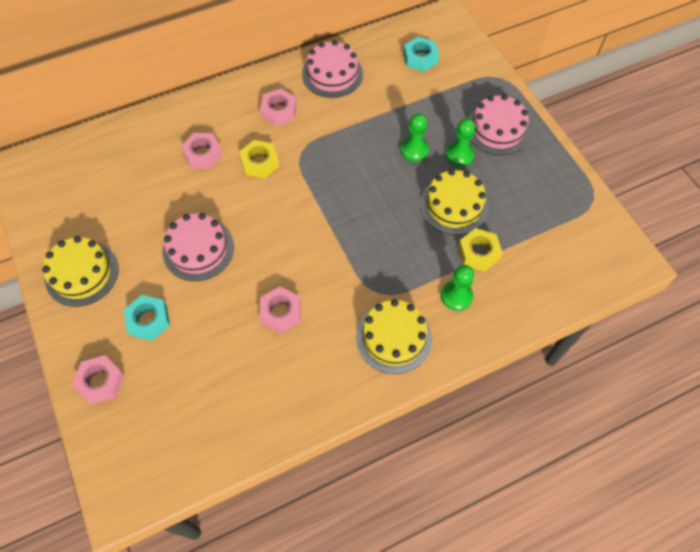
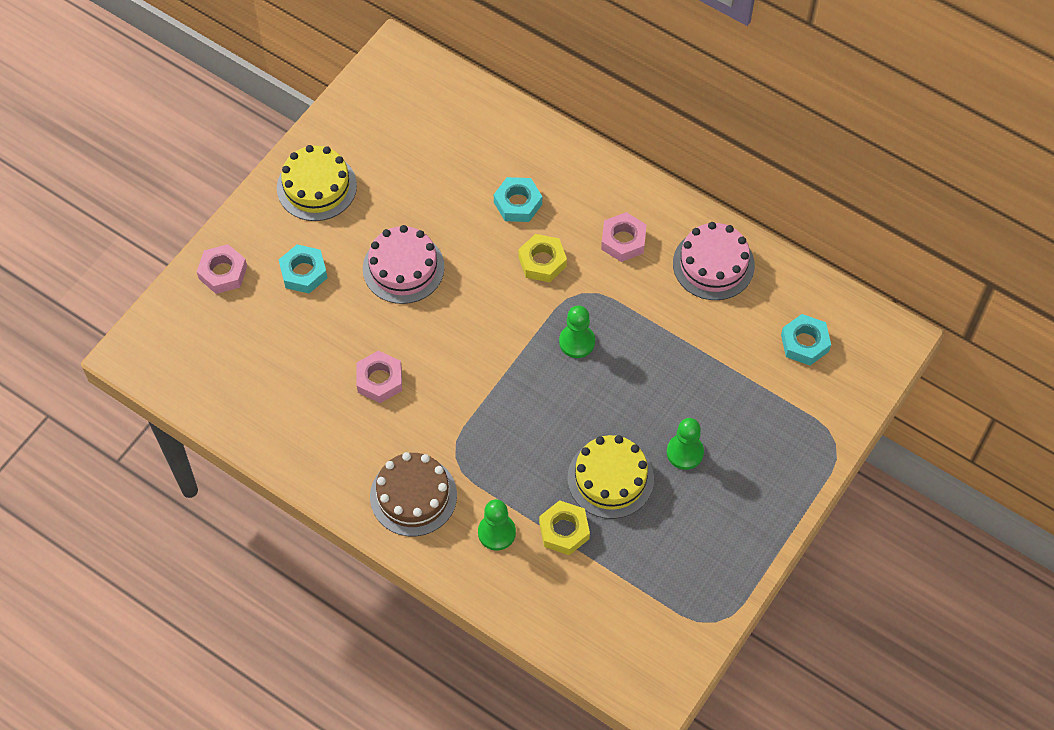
camera: 60 degrees right, 0 degrees up
(203, 154) = (518, 203): pink nut -> turquoise nut
(393, 337) = (413, 496): yellow cake -> brown cake
(414, 150) = (660, 403): green pawn -> green pawn (577, 342)
(497, 129) = (751, 476): pink cake -> none

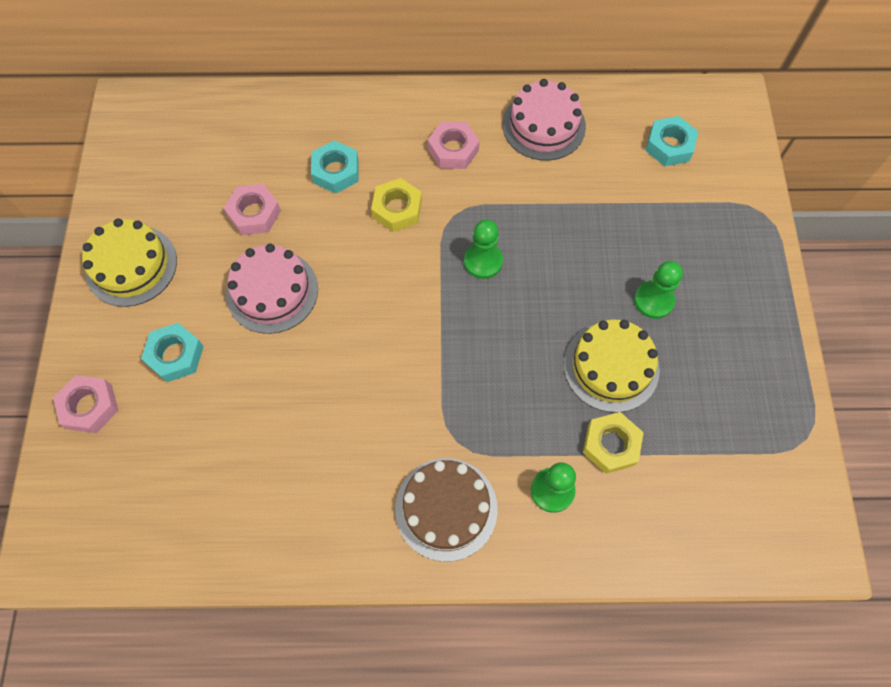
camera: 35 degrees left, 5 degrees up
(379, 380) = (328, 413): pink nut -> pink nut (254, 213)

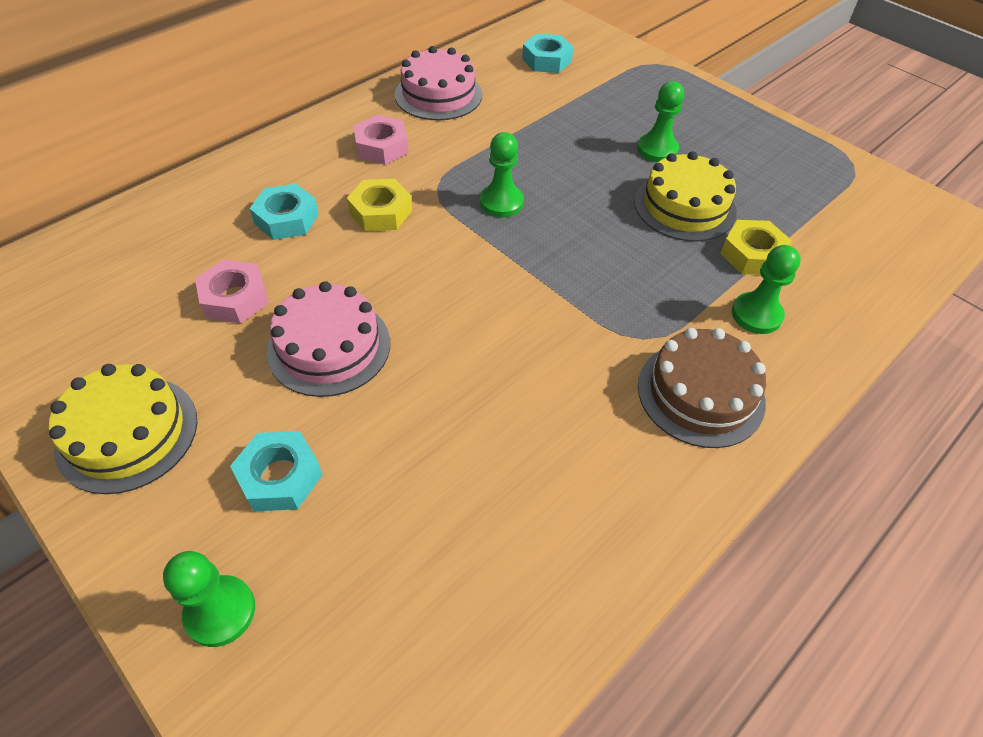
camera: 45 degrees left, 15 degrees down
(90, 406) = (220, 612): pink nut -> green pawn

